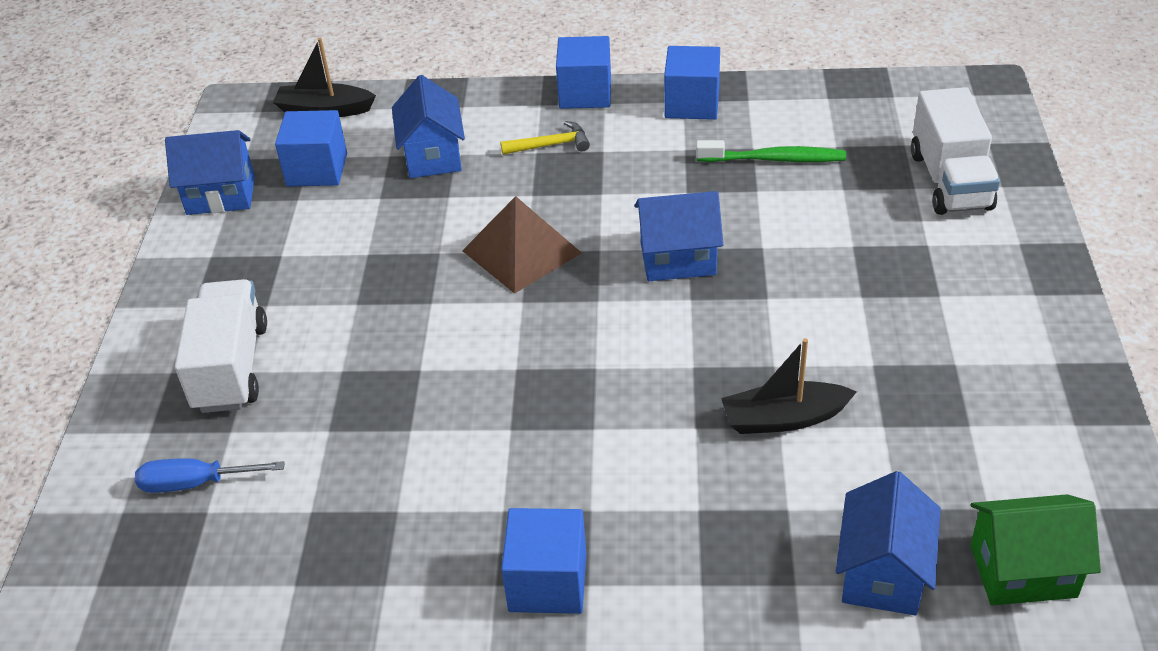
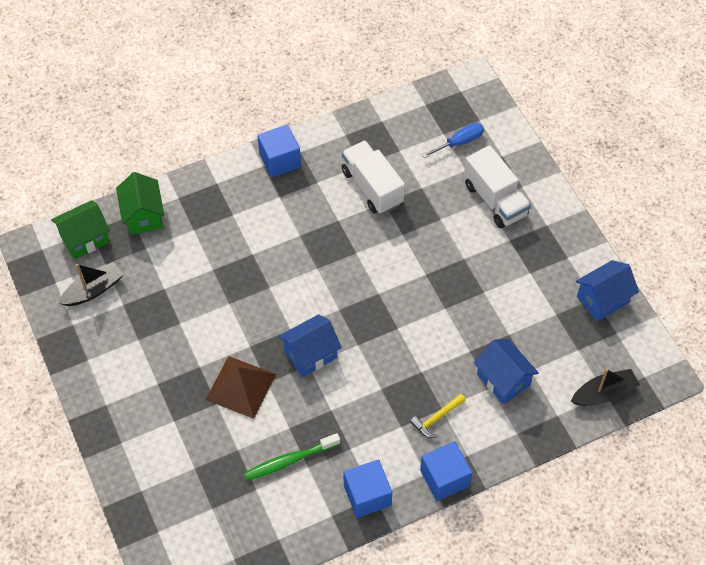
camera: 150 degrees right, 15 degrees up
(317, 169) = (564, 341): blue cube -> none
(522, 251) = (400, 326): brown pyramid -> brown pyramid (240, 387)
(783, 419) = (212, 274): black boat -> black boat (93, 290)
(882, 573) = (143, 216): blue house -> green house
(950, 181) = (174, 482): white truck -> white truck (372, 187)

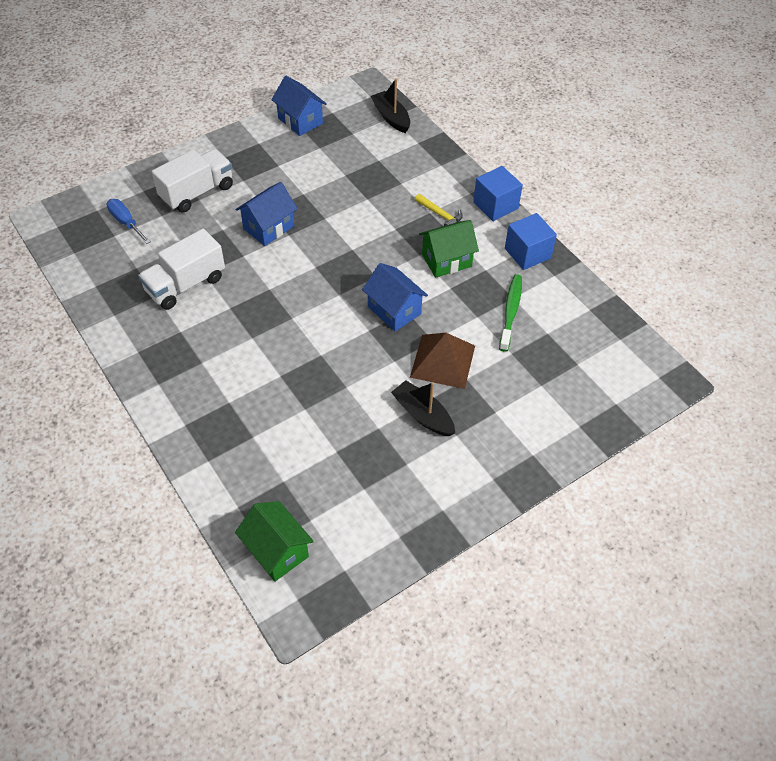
camera: 100 degrees left, 5 degrees down
(93, 290) = (349, 524): black boat -> black boat (422, 415)
(143, 216) = (237, 492): green house -> green house (446, 260)
(280, 160) = (150, 369): blue cube -> none
(289, 460) = (511, 311): green toothbrush -> green toothbrush turned 135 degrees counterclockwise
(503, 380) = (392, 176): blue house -> blue house (269, 228)

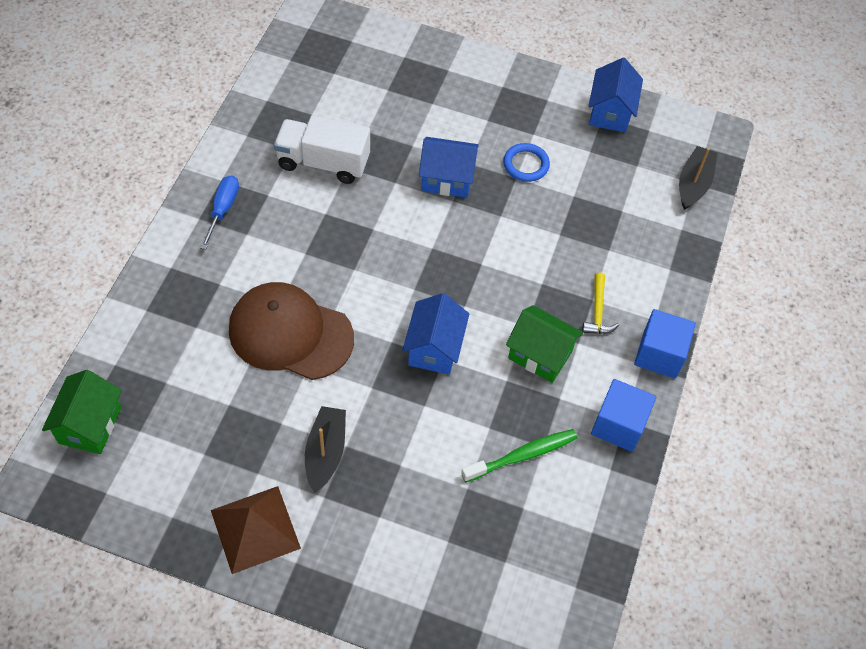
camera: 50 degrees right, 5 degrees up
(126, 222) = (356, 71): blue screwdriver -> blue screwdriver (223, 209)
(197, 192) = (439, 96): white truck -> none
(298, 183) = (526, 164): none -> blue ring
(311, 382) = (290, 334): none -> brown cap
(443, 361) = (405, 430): brown pyramid -> brown pyramid (255, 529)

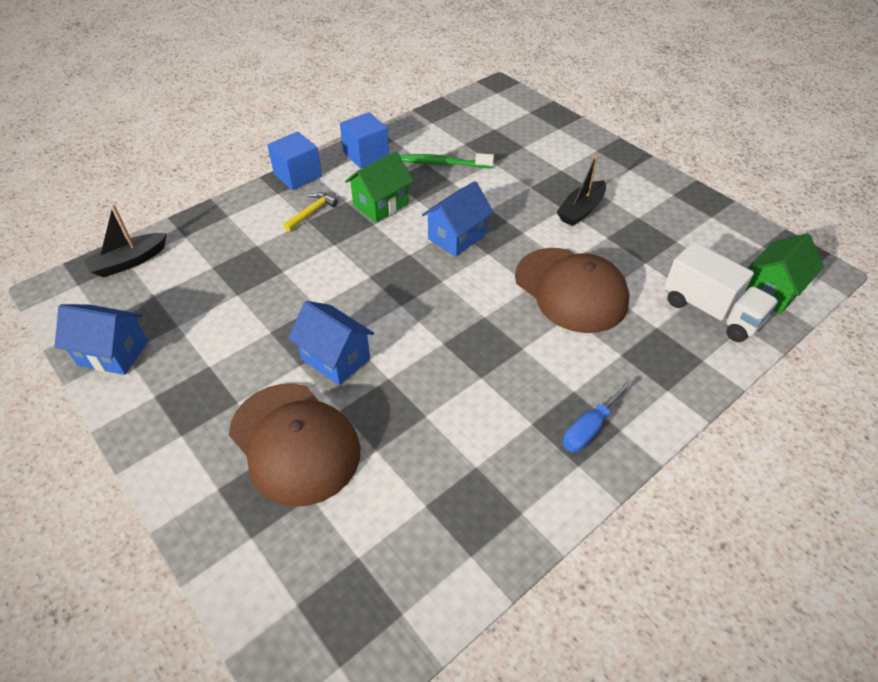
camera: 145 degrees left, 10 degrees down
(255, 529) = (651, 191): brown pyramid -> none
(323, 162) = (450, 433): white truck -> white truck (711, 311)
(424, 113) = (294, 442): none -> brown cap
(526, 164) = (248, 339): blue ring -> none
(540, 355) = (381, 205): green house -> green house turned 75 degrees clockwise
(610, 112) = (113, 353): blue house -> blue house turned 60 degrees clockwise

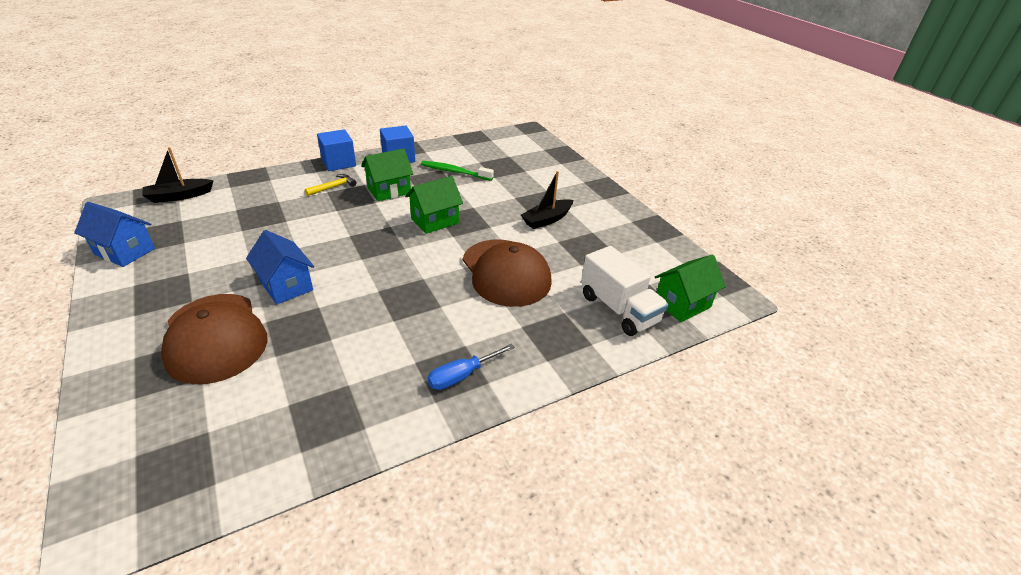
camera: 10 degrees right, 10 degrees down
(457, 237) = (435, 221): blue house -> green house

